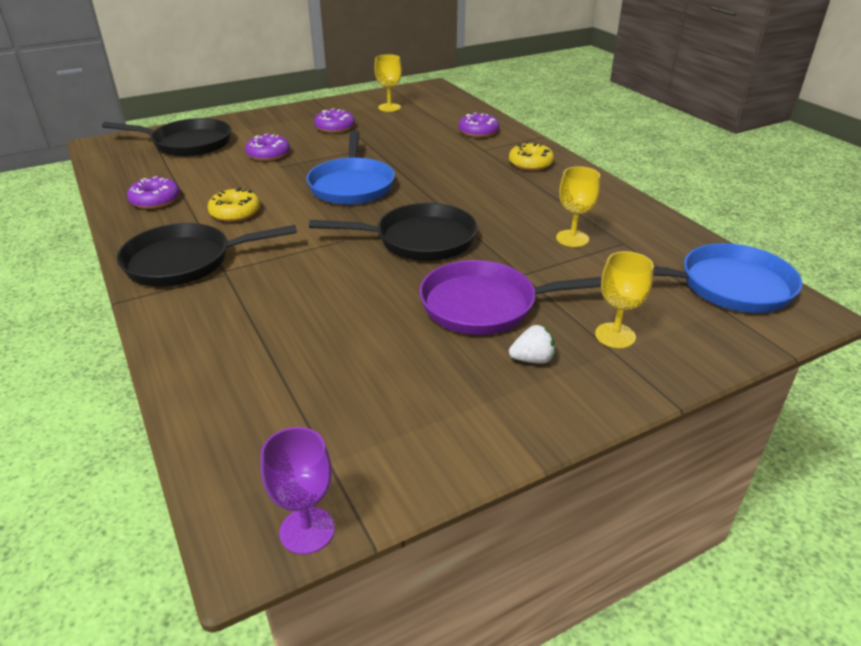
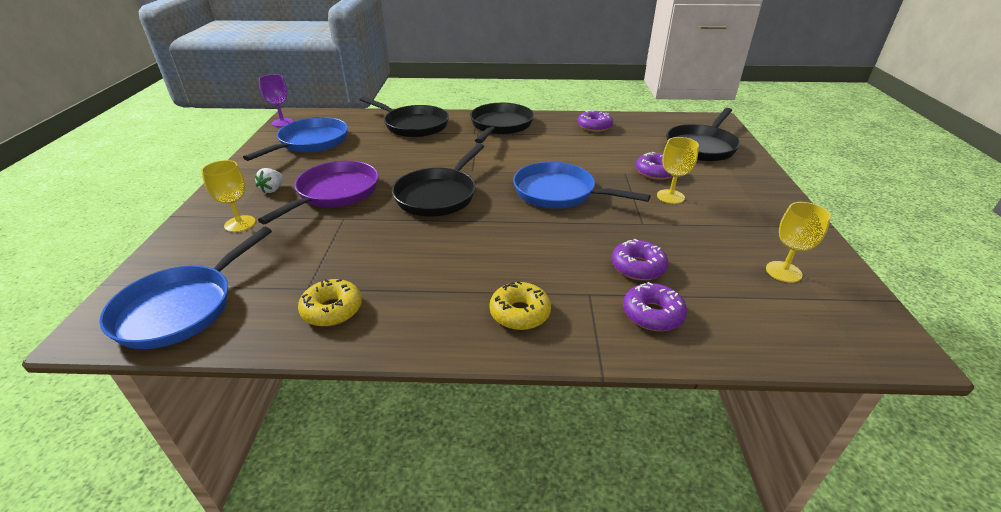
camera: 120 degrees right, 0 degrees up
(224, 338) = (413, 125): none -> black pan
(235, 213) = (551, 145): yellow donut -> yellow donut (332, 310)
(335, 127) = (715, 217): purple donut -> purple donut (638, 267)
(370, 417) = (310, 142): none -> blue pan
(572, 238) = (351, 263): yellow goblet -> yellow goblet (670, 196)

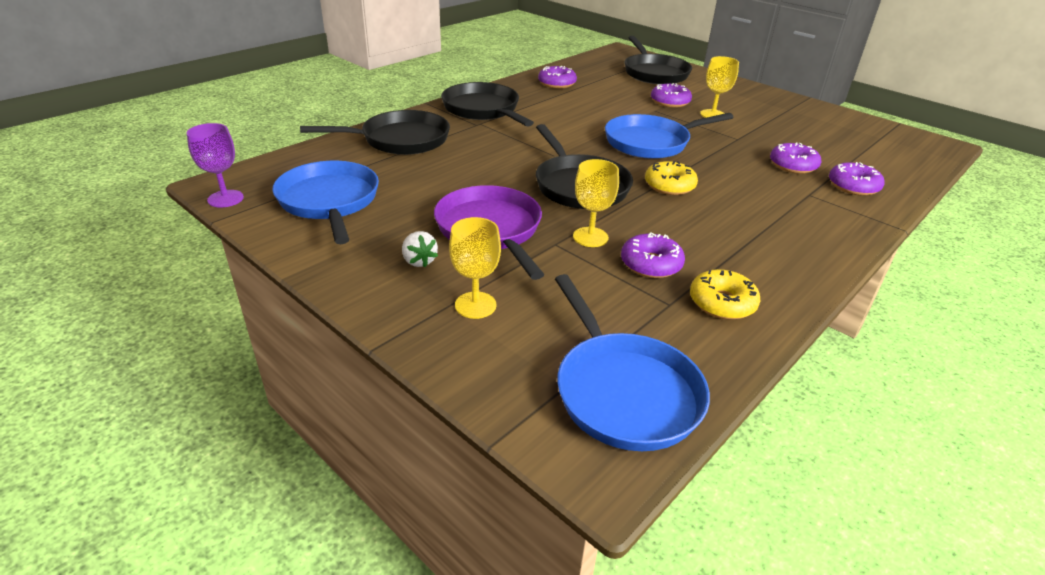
camera: 50 degrees left, 0 degrees up
(357, 261) = (651, 264): none -> purple donut
(520, 313) = (809, 227): yellow donut -> yellow donut (669, 186)
(783, 272) = (844, 132): yellow goblet -> yellow goblet (590, 237)

